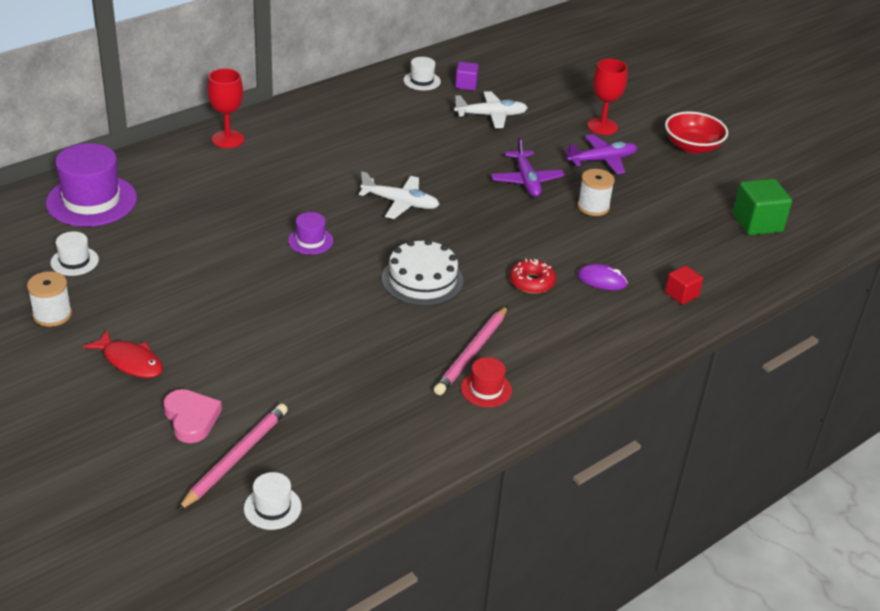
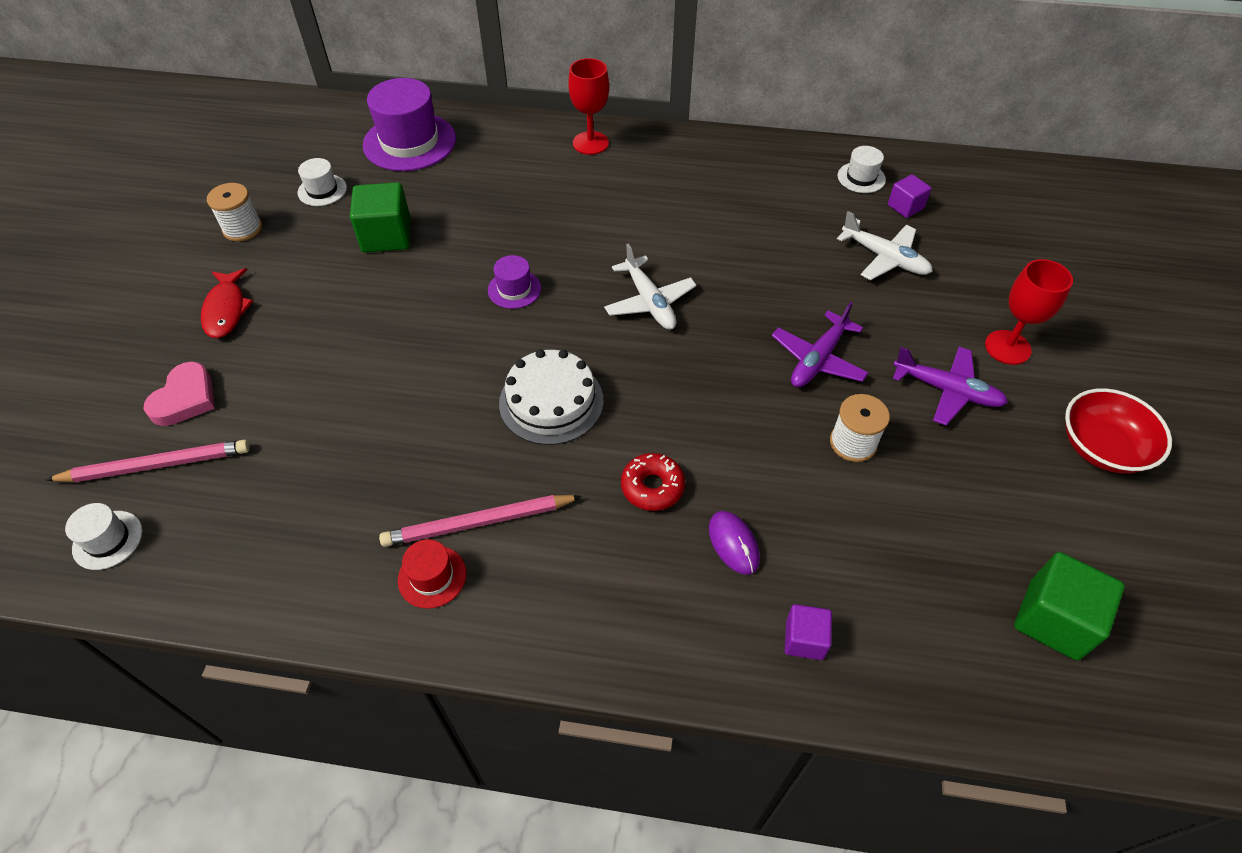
camera: 50 degrees right, 15 degrees up
(174, 260) = (386, 236): none -> green cube
(681, 294) = (804, 639): red cube -> purple cube

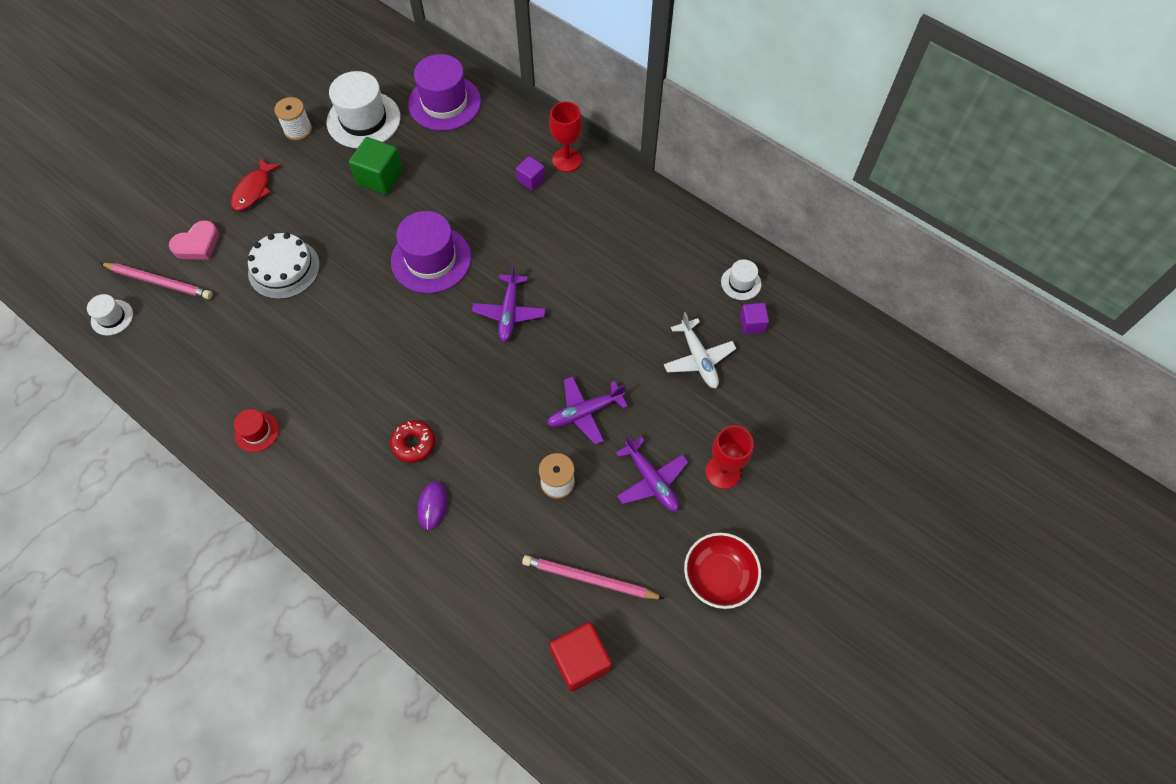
camera: 30 degrees right, 10 degrees up
(322, 190) = (363, 120): white hat -> white hat, size x2.01
(479, 522) = (302, 412): pink pencil -> pink pencil (589, 579)
(514, 289) = (431, 259): purple hat -> purple hat, size x2.01
(551, 402) = (396, 354): white cake -> white cake (284, 269)
(649, 302) = (509, 312): white plane -> purple plane
(804, 639) = (426, 585): purple cube -> purple cube (531, 180)
(1053, 619) = (580, 660): green cube -> red cube

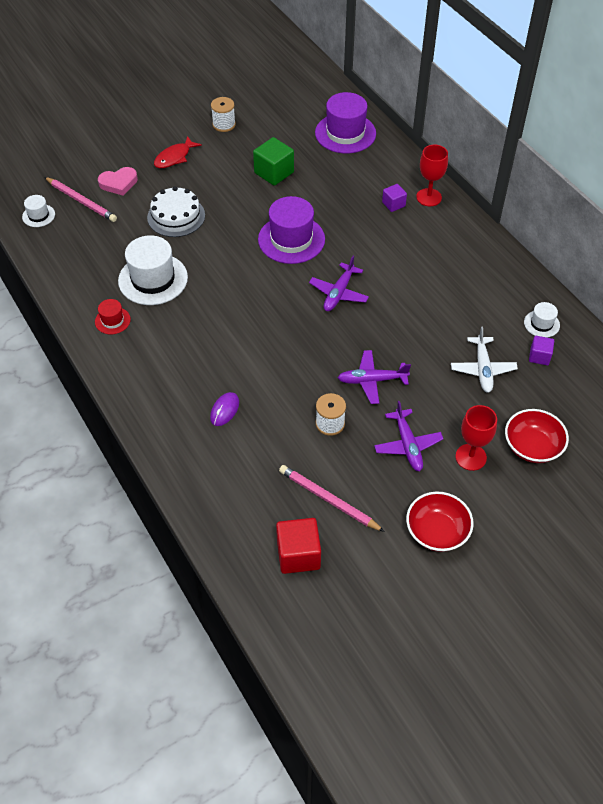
camera: 20 degrees right, 10 degrees down
(363, 120) = (277, 130): white hat -> white hat (153, 279)
(413, 444) = (227, 363): red donut -> none
(782, 436) = (532, 446): none -> red bowl

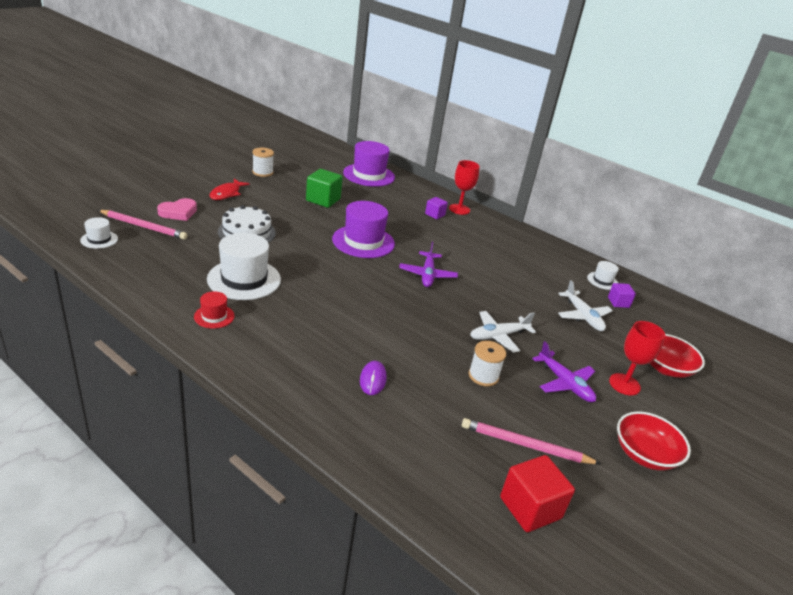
camera: 25 degrees left, 20 degrees down
(372, 380) = (498, 336): purple plane -> white plane

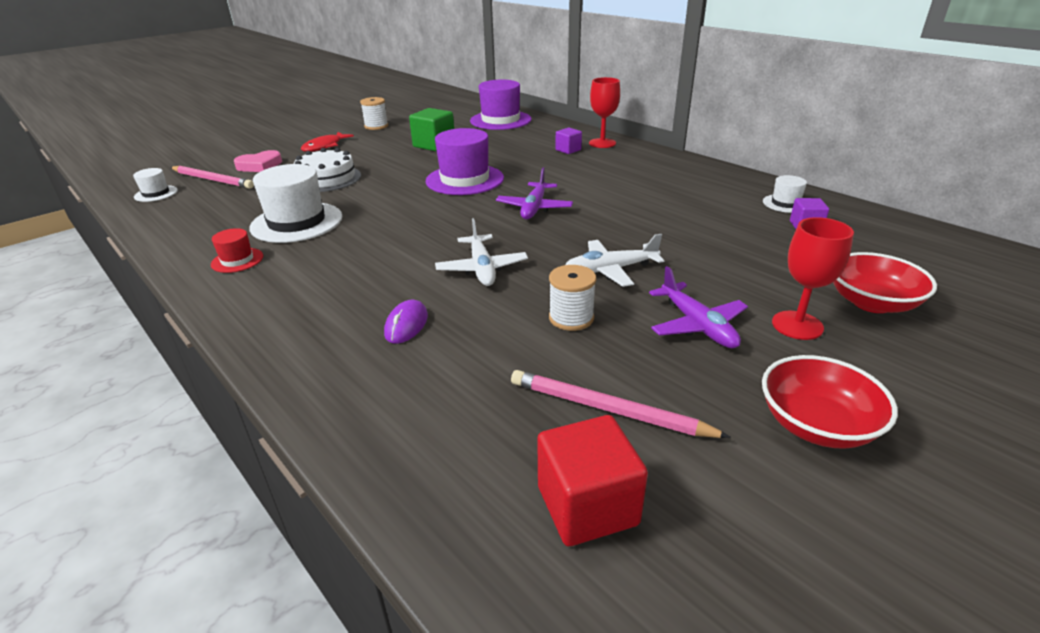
camera: 15 degrees right, 0 degrees up
(583, 316) = (746, 244): white plane -> white plane (482, 268)

